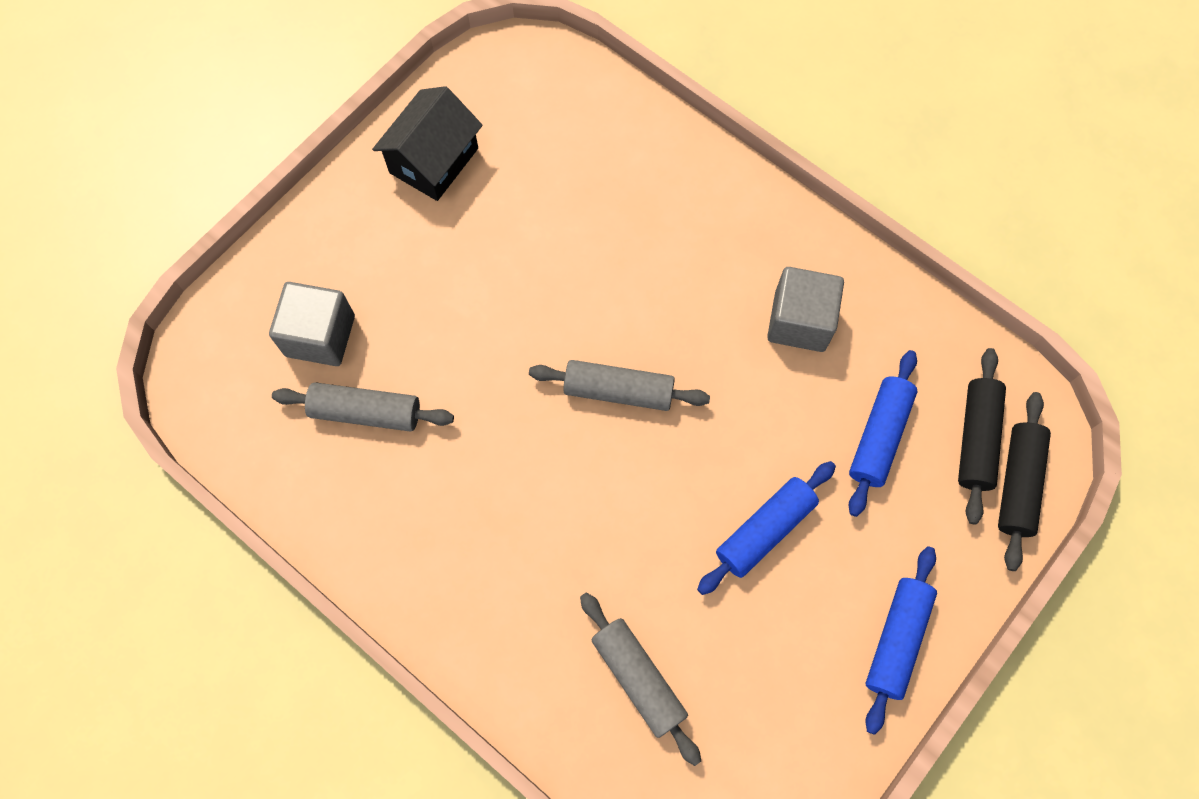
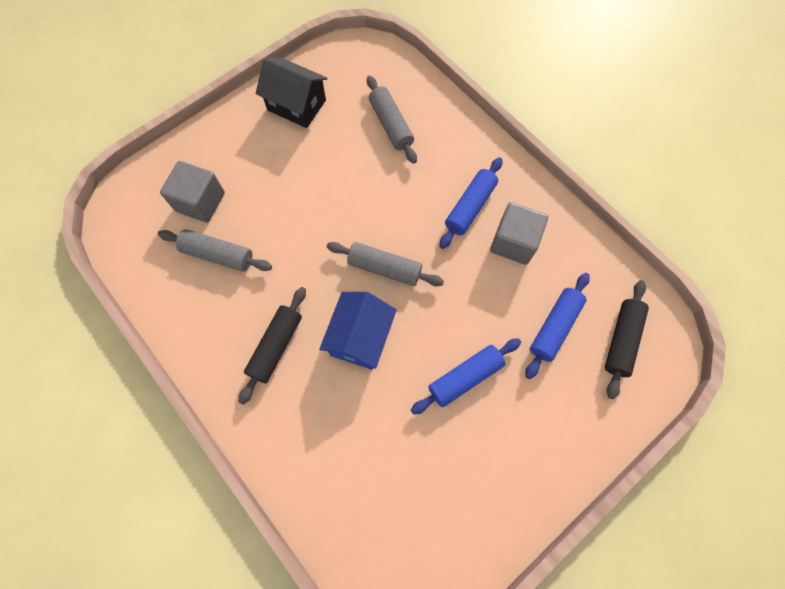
camera: 10 degrees right, 0 degrees up
(434, 160) = (296, 105): black house -> black house turned 75 degrees clockwise
(603, 499) = (360, 337): none -> blue house
(638, 678) = (359, 464): grey rolling pin -> grey rolling pin (391, 125)
(896, 640) = (543, 470): blue rolling pin -> blue rolling pin (470, 207)
(1017, 484) = (646, 376): black rolling pin -> black rolling pin (276, 346)

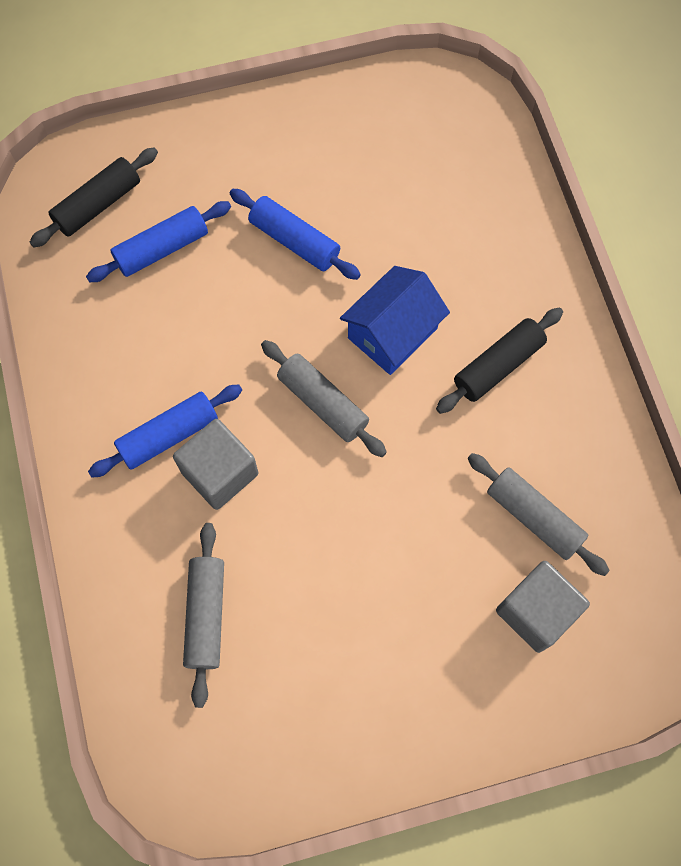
camera: 155 degrees left, 0 degrees up
(296, 105) = (332, 721): black house -> none
(465, 377) = (294, 241): blue rolling pin -> blue rolling pin turned 45 degrees clockwise
(513, 242) = (143, 364): grey cube -> grey cube (219, 473)

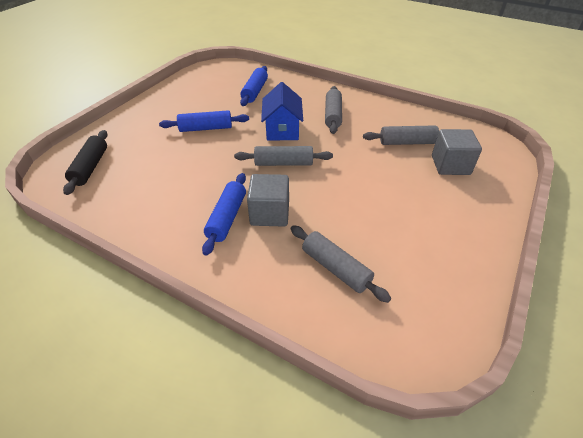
camera: 45 degrees left, 25 degrees down
(162, 249) = (144, 162): blue rolling pin -> blue rolling pin (255, 91)
(498, 366) = (333, 115): black rolling pin -> grey rolling pin

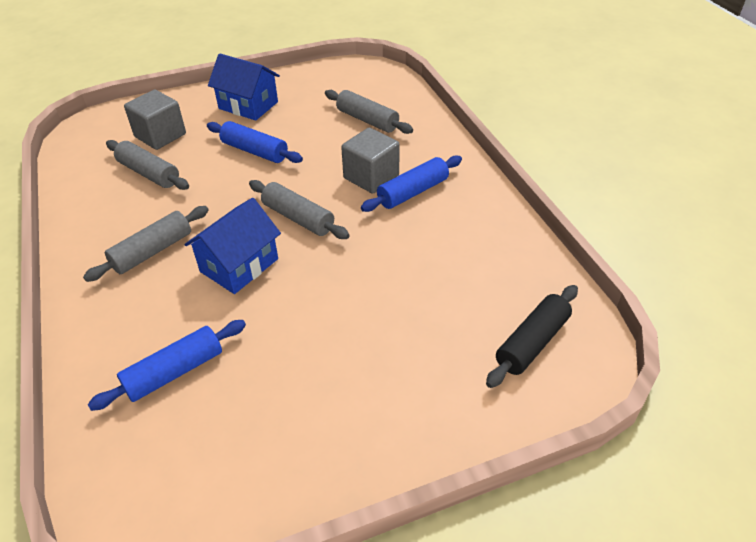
camera: 140 degrees left, 0 degrees up
(206, 128) = (329, 328): blue rolling pin -> blue rolling pin (254, 151)
(336, 268) = (367, 120): grey rolling pin -> grey rolling pin turned 45 degrees counterclockwise
(448, 223) = (248, 105): none -> blue house

